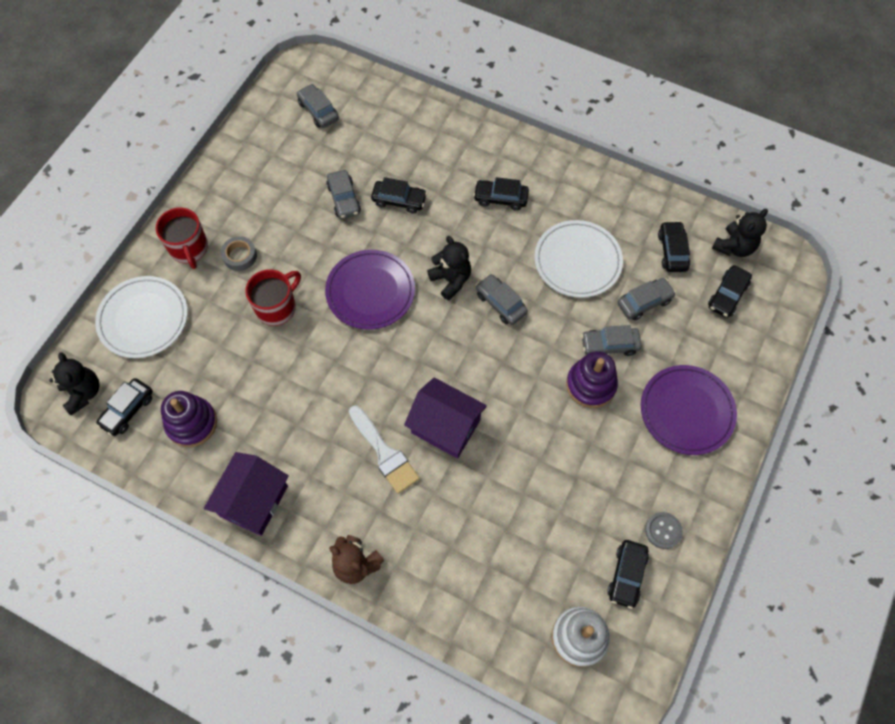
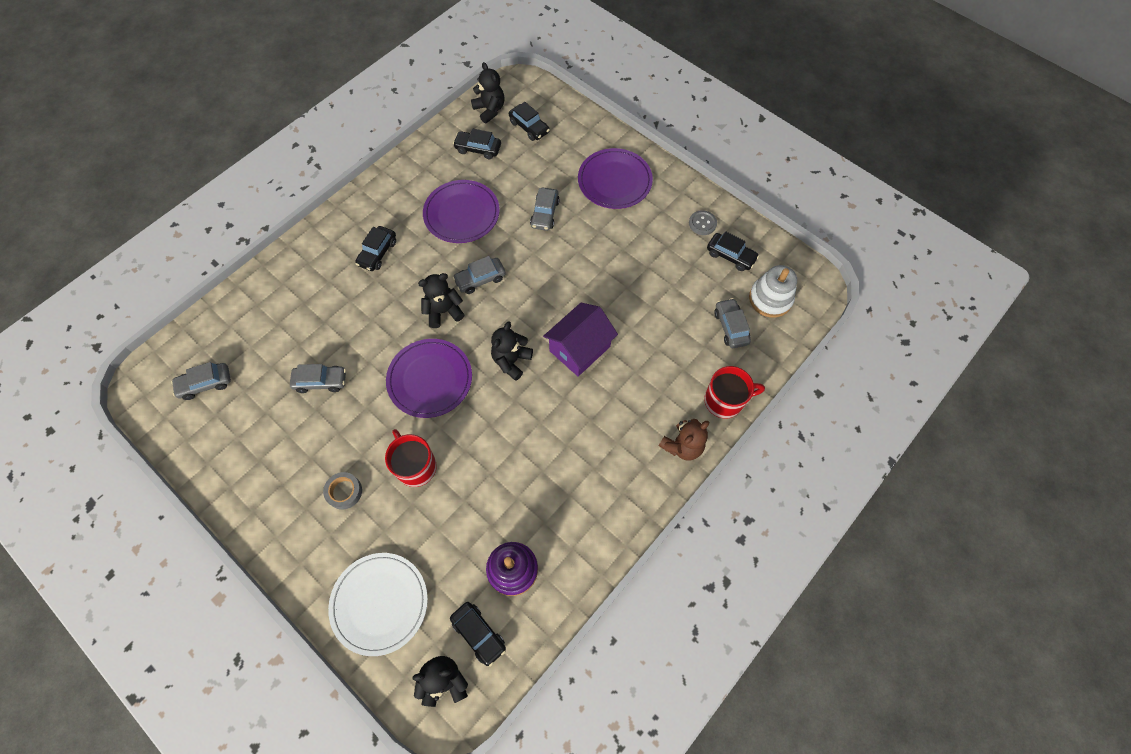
camera: 75 degrees left, 0 degrees up
(189, 249) = (314, 542): red mug -> red mug (724, 401)
(254, 501) = (606, 522): purple house -> none
(384, 453) = (590, 402): white brush -> none
(399, 200) = (344, 334): black car -> none
(412, 361) = (511, 361): none -> black teddy bear
(577, 261) = (461, 214): white plate -> purple plate
(590, 385) = (574, 236): purple stacking toy -> none
(644, 302) = (516, 180): grey car -> grey car (730, 327)

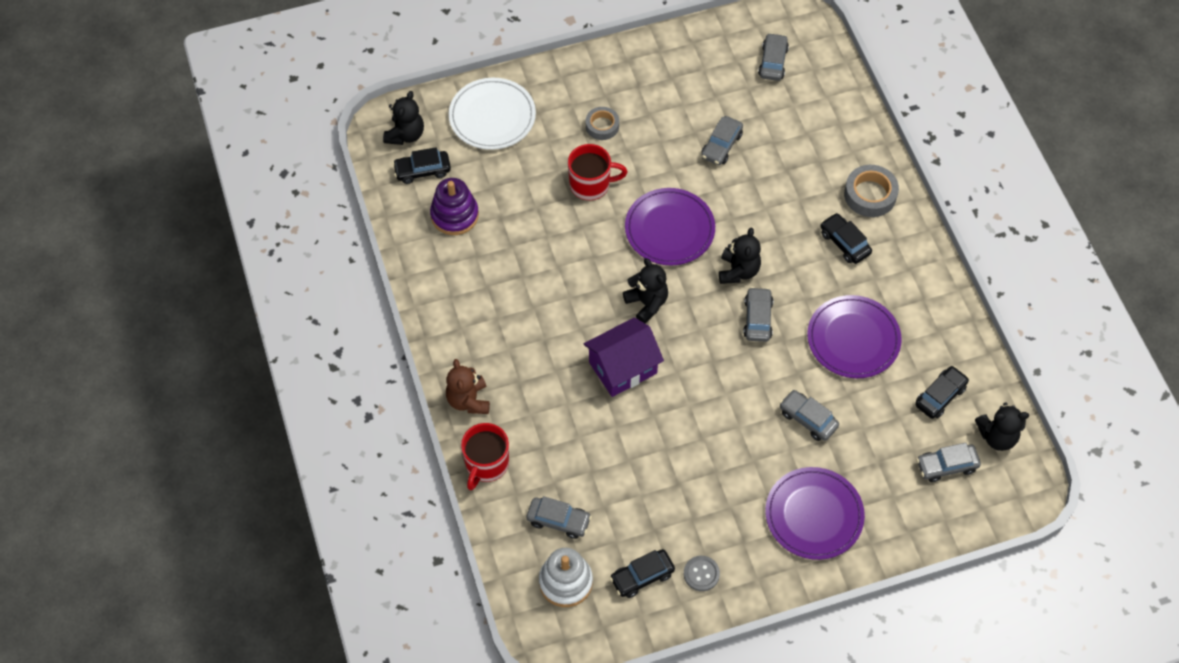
camera: 120 degrees right, 5 degrees down
(321, 255) = (870, 195): none -> grey tape
(529, 127) = (946, 466): black car -> grey car
(579, 348) = (623, 368): purple house -> purple house turned 75 degrees clockwise

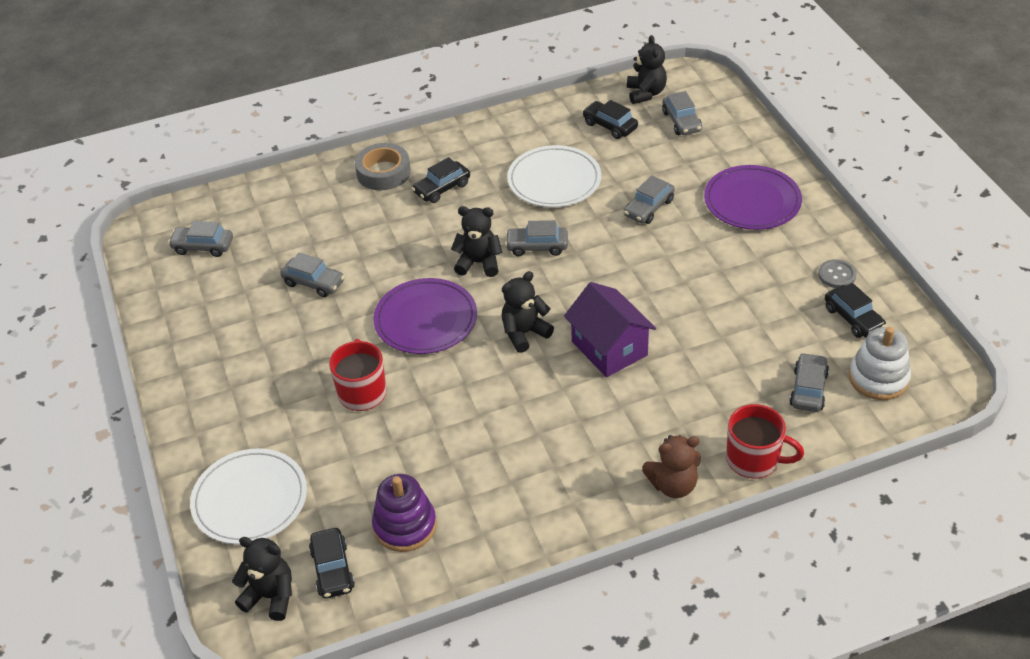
camera: 90 degrees left, 15 degrees down
(602, 126) = (276, 387): grey tape -> none
(853, 339) = (554, 180): purple plate -> white plate

